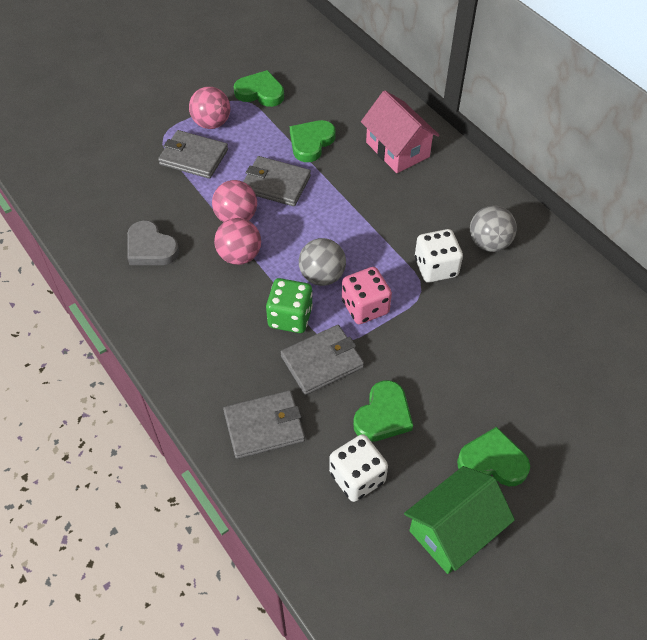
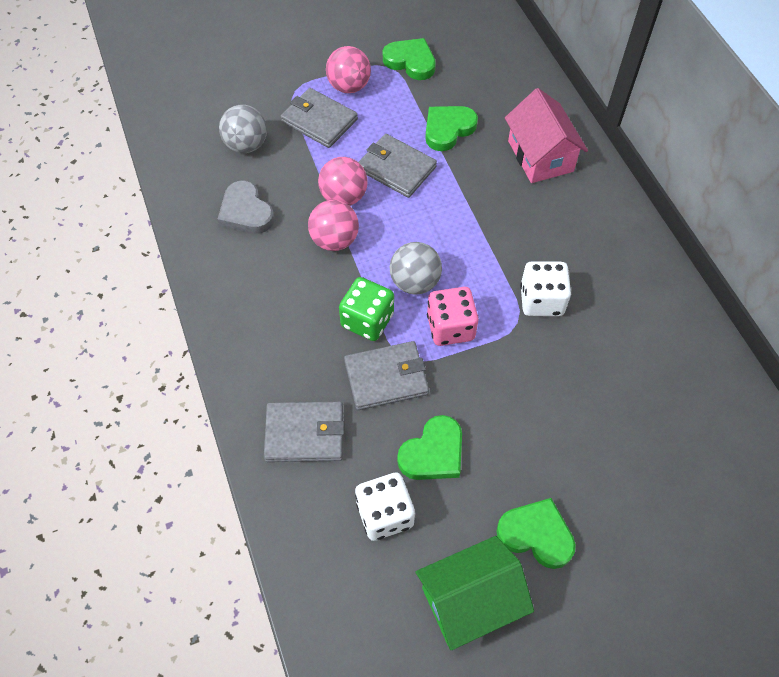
camera: 15 degrees right, 5 degrees up
(489, 243) = (610, 285): grey ball -> grey ball (246, 145)

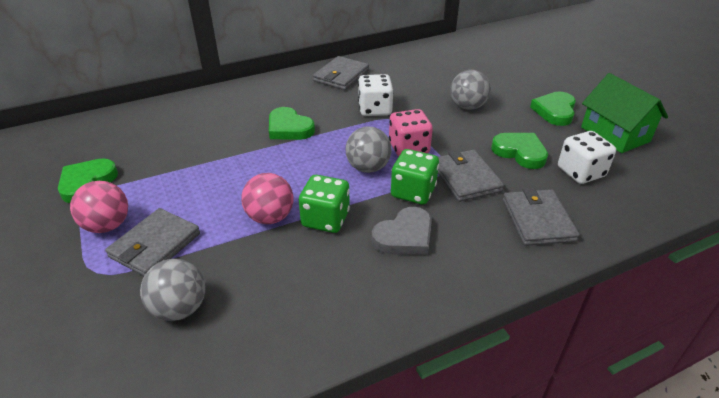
camera: 95 degrees left, 20 degrees down
(246, 212) = (288, 294): grey heart -> grey heart (404, 236)
(334, 240) = (325, 219): pink ball -> green dice
(396, 168) = (235, 184): grey wallet -> grey wallet (341, 76)
(448, 129) = (191, 156): green heart -> green heart (289, 128)
(540, 156) = (232, 110): pink house -> none
(549, 415) = (467, 107): none -> grey ball

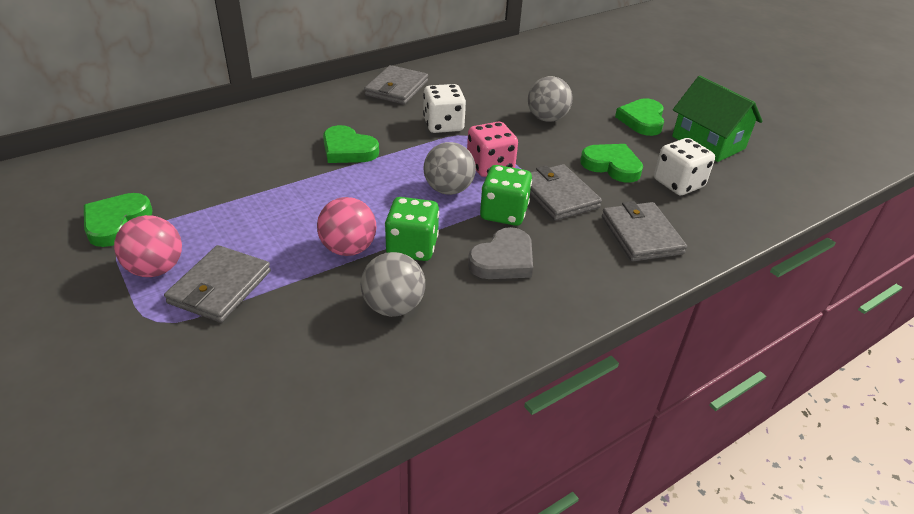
camera: 10 degrees left, 0 degrees up
(180, 308) = (267, 352): grey ball -> grey ball (393, 307)

